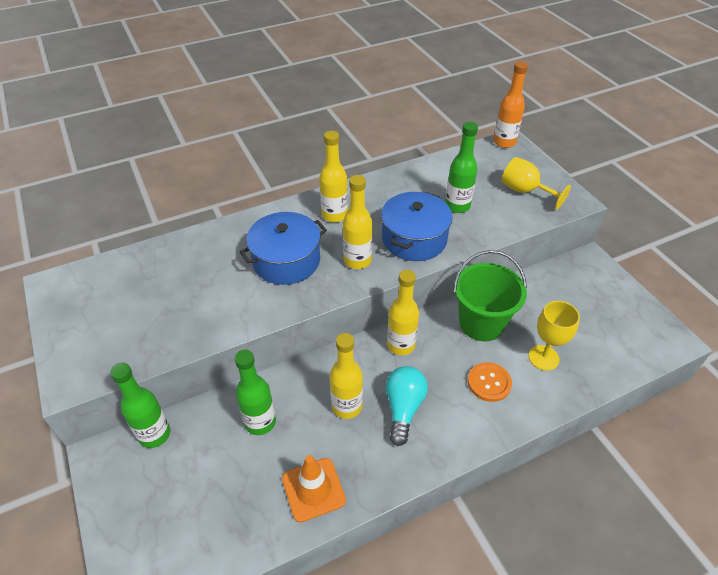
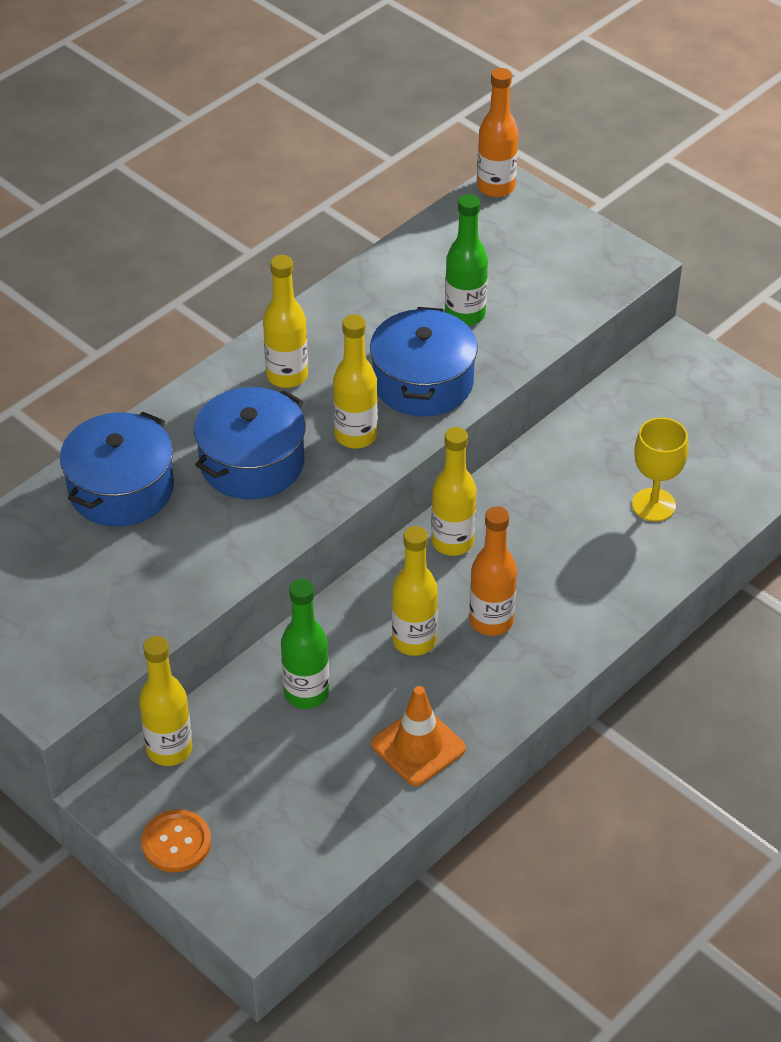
camera: 20 degrees left, 0 degrees up
(154, 434) = (169, 749): green bottle -> yellow bottle
(202, 256) = (121, 489): none -> blue pot
(403, 408) = (491, 621): turquoise light bulb -> orange bottle
(481, 323) = (553, 481): green bucket -> none
(489, 383) = (592, 557): orange button -> orange button (176, 842)
(525, 191) = (556, 265): yellow goblet -> none

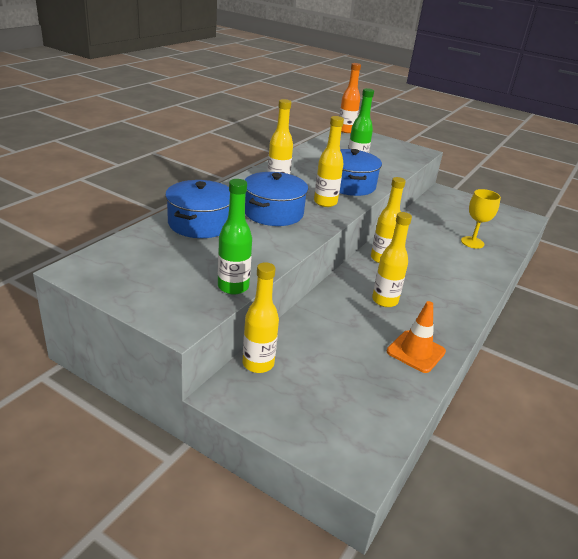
camera: 15 degrees left, 15 degrees down
(176, 842) = (282, 420): orange button -> none
(306, 693) = (334, 328): green bottle -> green bottle (233, 287)
(491, 621) = (422, 290): orange bottle -> none

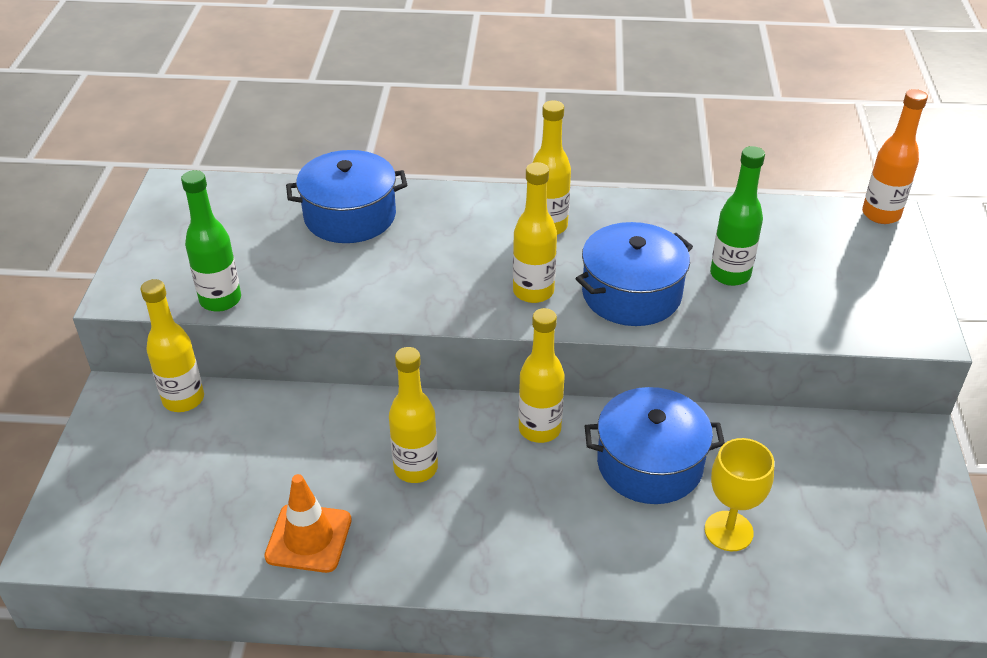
camera: 65 degrees right, 10 degrees up
(273, 212) = (444, 258): blue pot -> blue pot (649, 464)

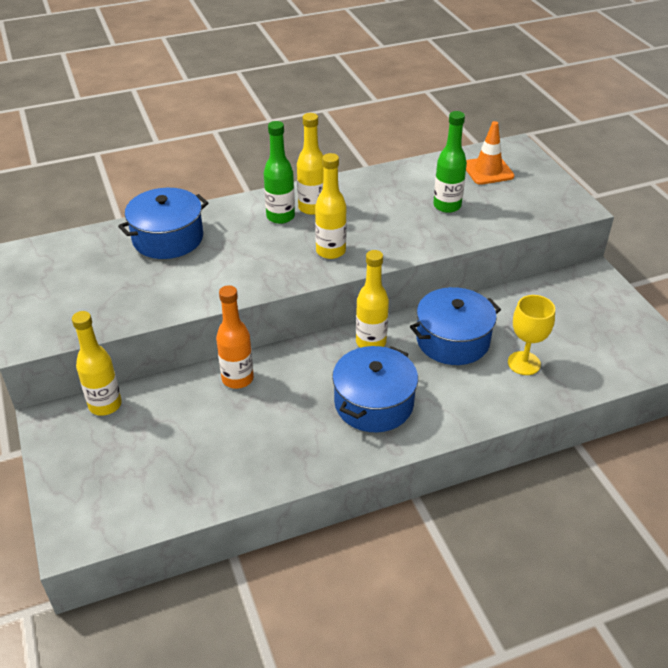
camera: 25 degrees left, 0 degrees up
(220, 300) = (111, 321): green bottle -> green bottle (280, 217)
(308, 538) = (262, 463): orange traffic cone -> orange traffic cone (488, 171)
(415, 468) = (305, 393): yellow bottle -> none
(631, 294) = (394, 234): blue pot -> blue pot (374, 403)
(881, 214) = (511, 146): orange bottle -> orange bottle (237, 379)

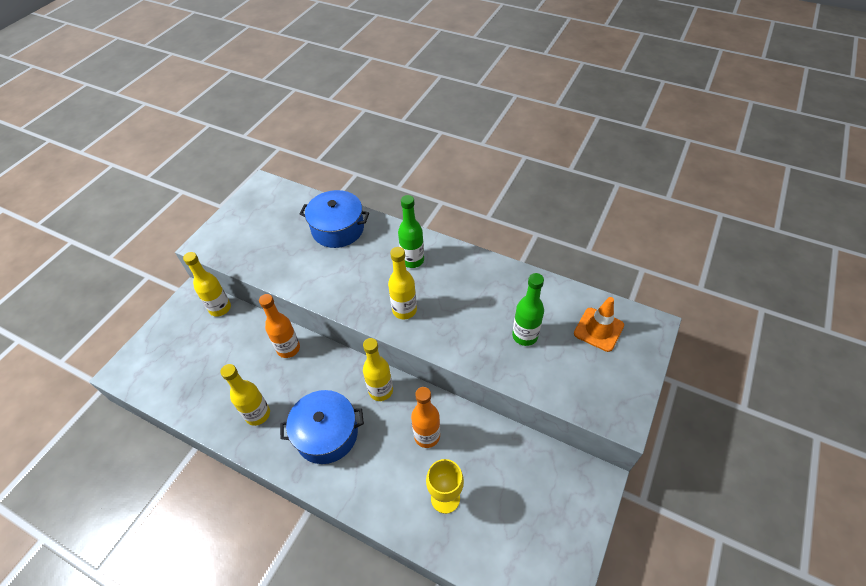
camera: 50 degrees right, 10 degrees up
(312, 208) = (439, 268): yellow bottle -> yellow bottle (258, 414)
(452, 340) = (427, 436): blue pot -> orange bottle

